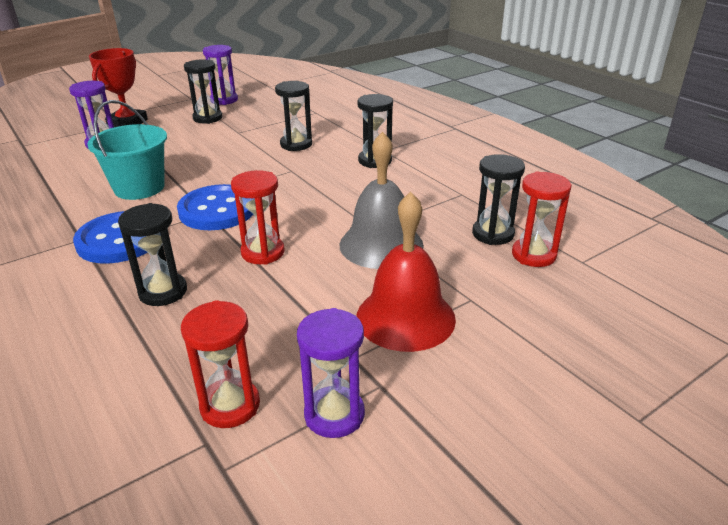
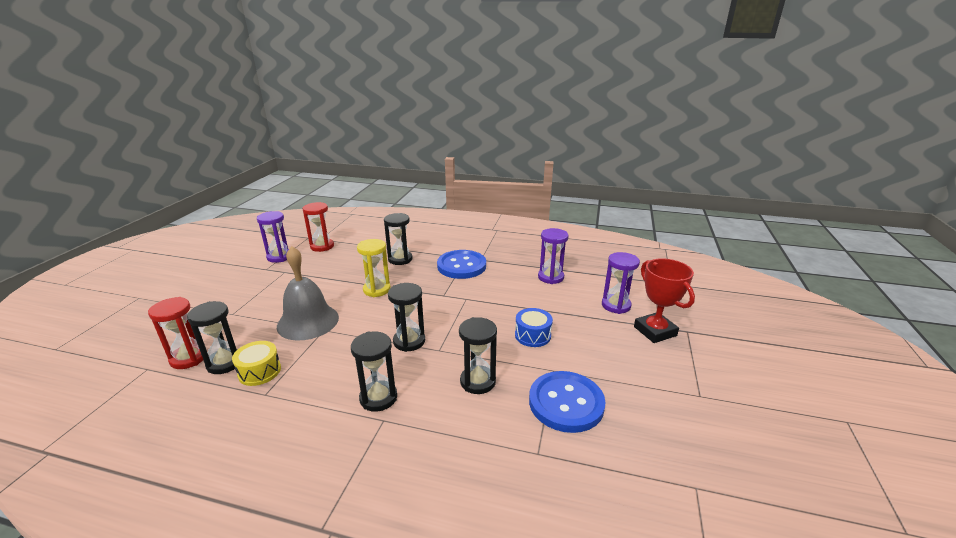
camera: 140 degrees right, 5 degrees down
(139, 188) = (513, 290): turquoise bucket -> none
(207, 118) = (616, 373): black hourglass -> black hourglass (409, 341)
(207, 152) = (532, 335): none -> blue drum
(217, 210) = (440, 299): blue button -> blue button (566, 403)
(224, 100) = (667, 414): purple hourglass -> purple hourglass (550, 277)
(263, 252) = (377, 290): red hourglass -> yellow hourglass
(405, 317) = (267, 293): red bell -> none
(459, 213) = (259, 371): none -> yellow drum

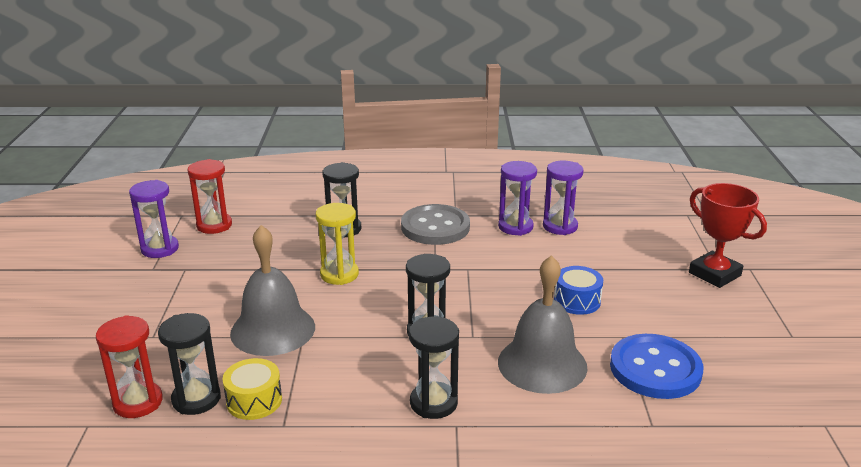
camera: 15 degrees left, 0 degrees up
(461, 266) = (435, 227): blue button -> grey button
(477, 381) = (542, 364): black hourglass -> grey bell
(616, 305) = (656, 250): purple hourglass -> purple hourglass (515, 227)

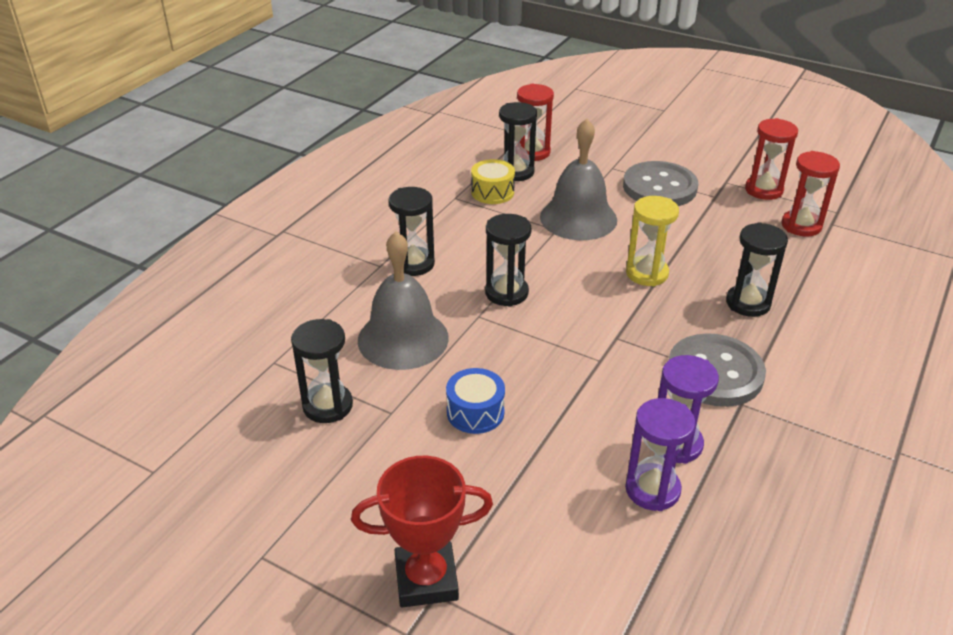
camera: 120 degrees right, 10 degrees up
(160, 249) = (763, 190): purple hourglass -> red hourglass
(182, 299) = (659, 187): none -> grey button
(655, 369) = (327, 406): blue button -> black hourglass

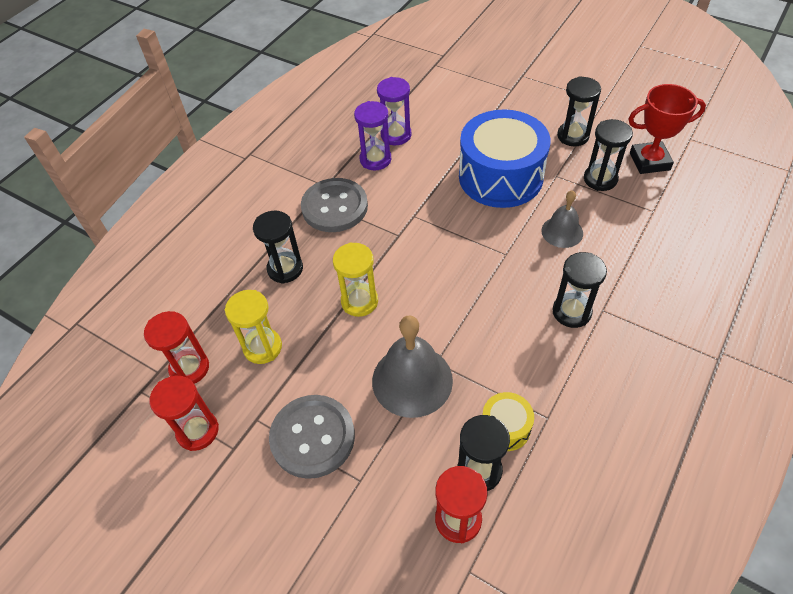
camera: 175 degrees left, 15 degrees up
(403, 338) = (562, 232): grey bell -> grey bell, size x0.59
(426, 579) = (517, 94): red trophy -> red trophy (649, 161)
(475, 412) = (500, 176): blue drum -> blue drum, size x2.22
(506, 293) = (484, 278): black hourglass -> black hourglass (573, 136)
(736, 239) = (262, 347): none -> yellow hourglass

